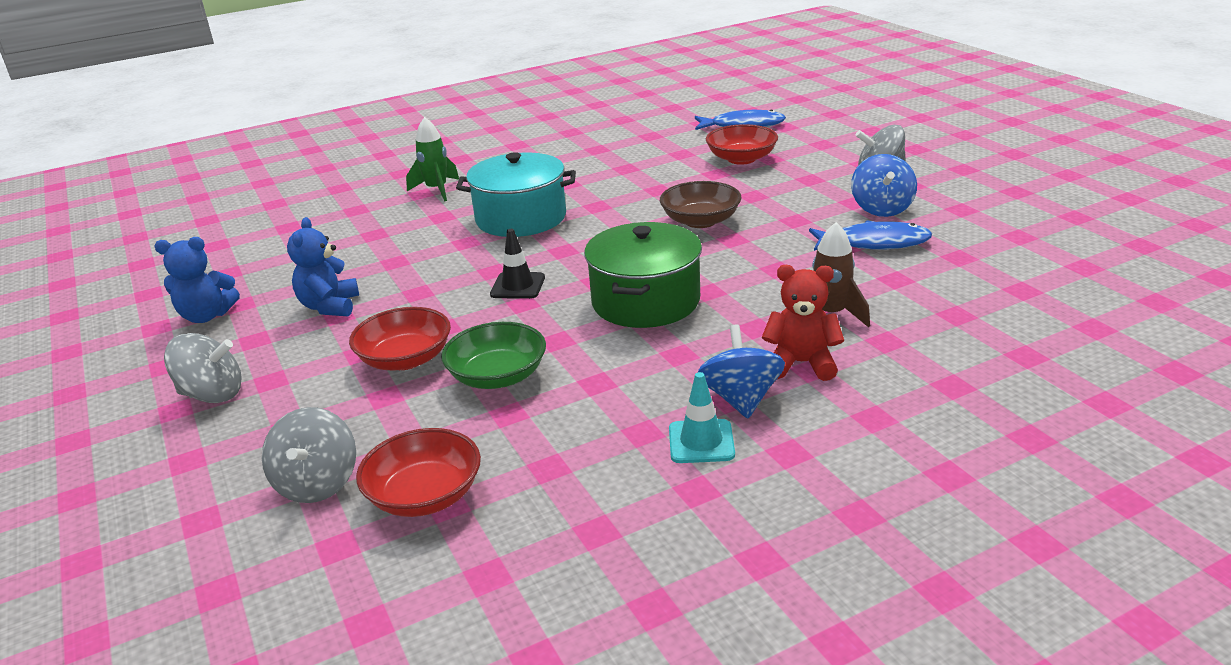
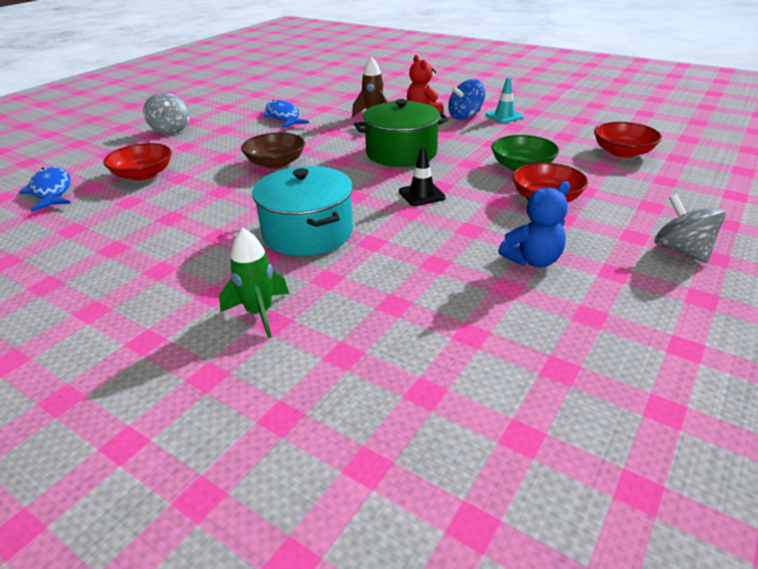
camera: 120 degrees left, 5 degrees up
(206, 316) = (630, 324): blue teddy bear -> none
(317, 483) = (663, 178): grey spinning top -> none
(882, 208) = (232, 122): blue spinning top -> none

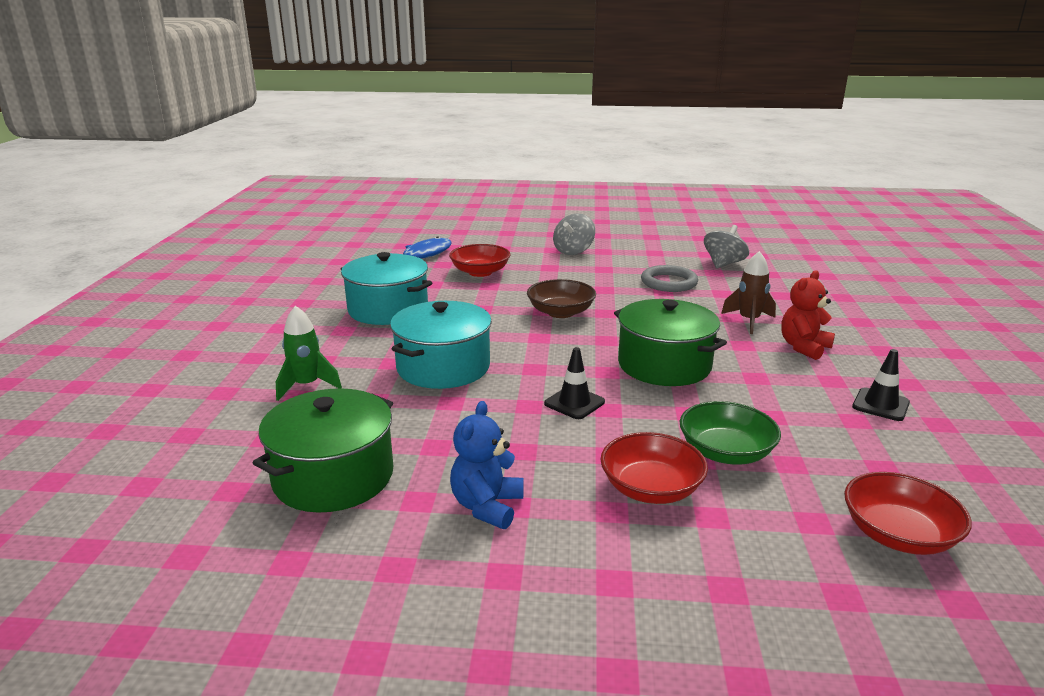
camera: 60 degrees right, 10 degrees down
(150, 235) = (388, 309): none -> turquoise pot
(283, 117) = (669, 282): blue fish -> grey ring
(444, 324) = (333, 476): none -> green pot
(465, 116) = (834, 377): blue spinning top -> none
(504, 116) = (880, 405): turquoise traffic cone -> black traffic cone
(533, 260) = (487, 506): blue teddy bear -> blue teddy bear turned 75 degrees clockwise
(681, 251) = (608, 634): grey spinning top -> grey spinning top (723, 264)

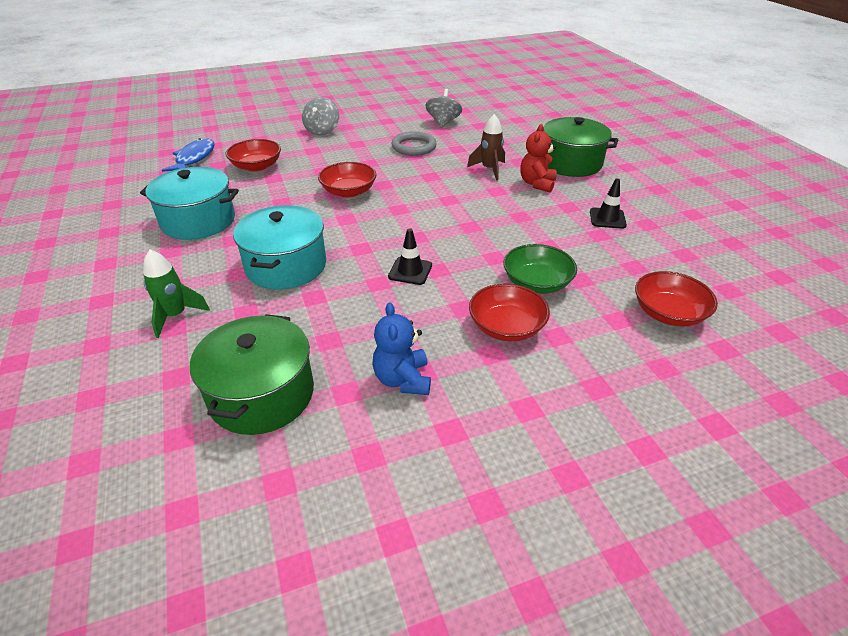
camera: 25 degrees left, 15 degrees up
(560, 312) = (348, 191): brown bowl -> red bowl
(664, 365) = (454, 221): green pot -> green pot (571, 163)

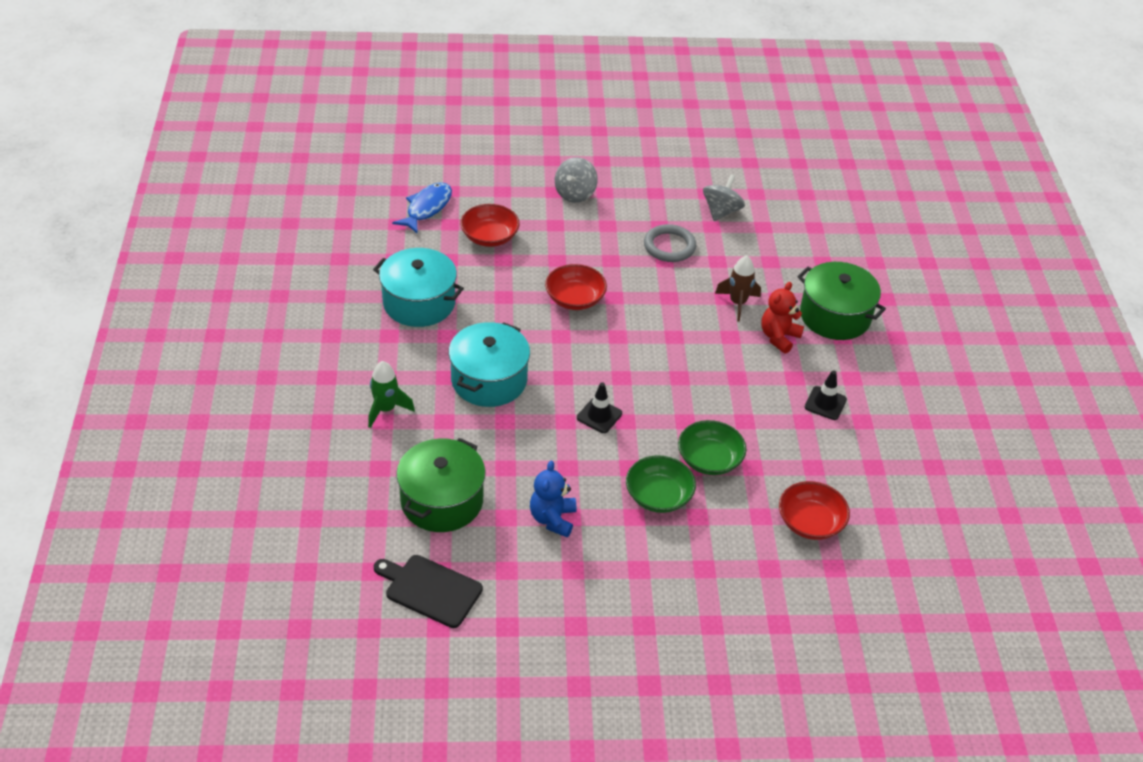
camera: 15 degrees right, 5 degrees up
(271, 515) = (430, 590): none -> black cutting board
(506, 327) = (658, 496): red bowl -> green bowl

